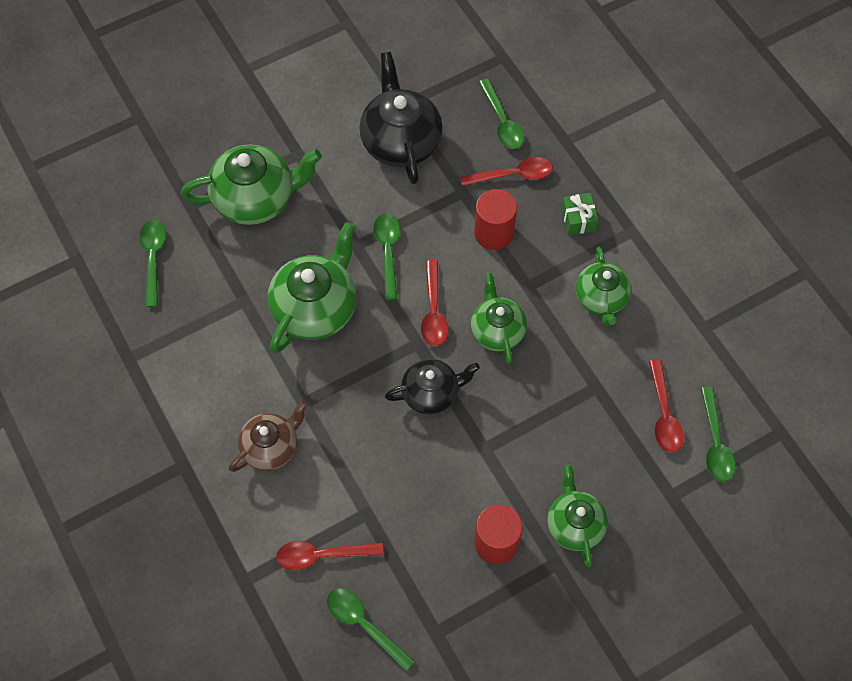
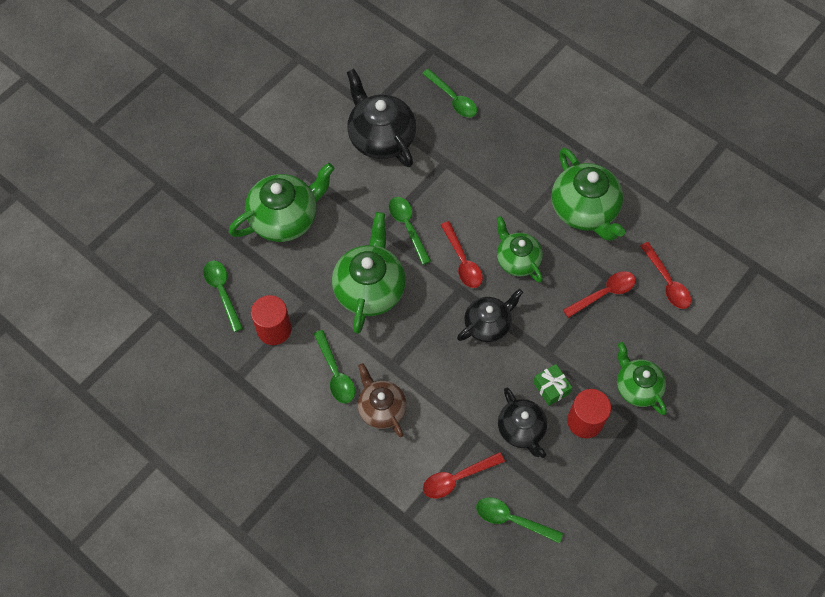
camera: 20 degrees left, 0 degrees up
(271, 447) = (381, 408): brown teapot -> brown teapot turned 60 degrees counterclockwise
(418, 526) = (521, 430): none -> black teapot
(493, 233) = (483, 186): red cylinder -> red cylinder (274, 329)
(512, 175) = (478, 137): red spoon -> red spoon (604, 293)
(578, 219) = (542, 156): green gift -> green gift (551, 388)
(601, 298) = (584, 210): green teapot -> green teapot, size x1.58
(715, 442) = (712, 290): green spoon -> green spoon (335, 373)

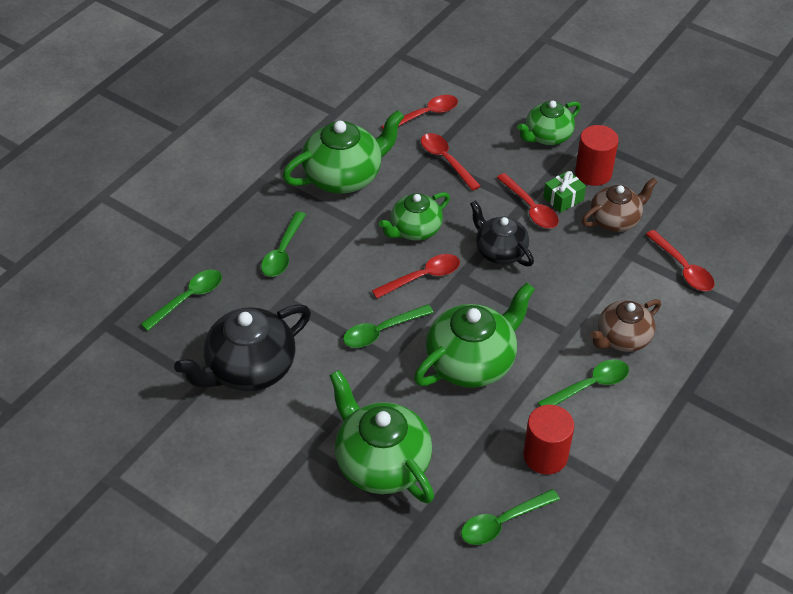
camera: 95 degrees left, 15 degrees down
(370, 288) = (472, 362): green teapot -> green teapot turned 135 degrees clockwise
(512, 520) = (712, 224): green spoon -> green spoon (283, 252)
(521, 430) = (615, 220): black teapot -> brown teapot
(540, 357) = (530, 208): none -> red spoon

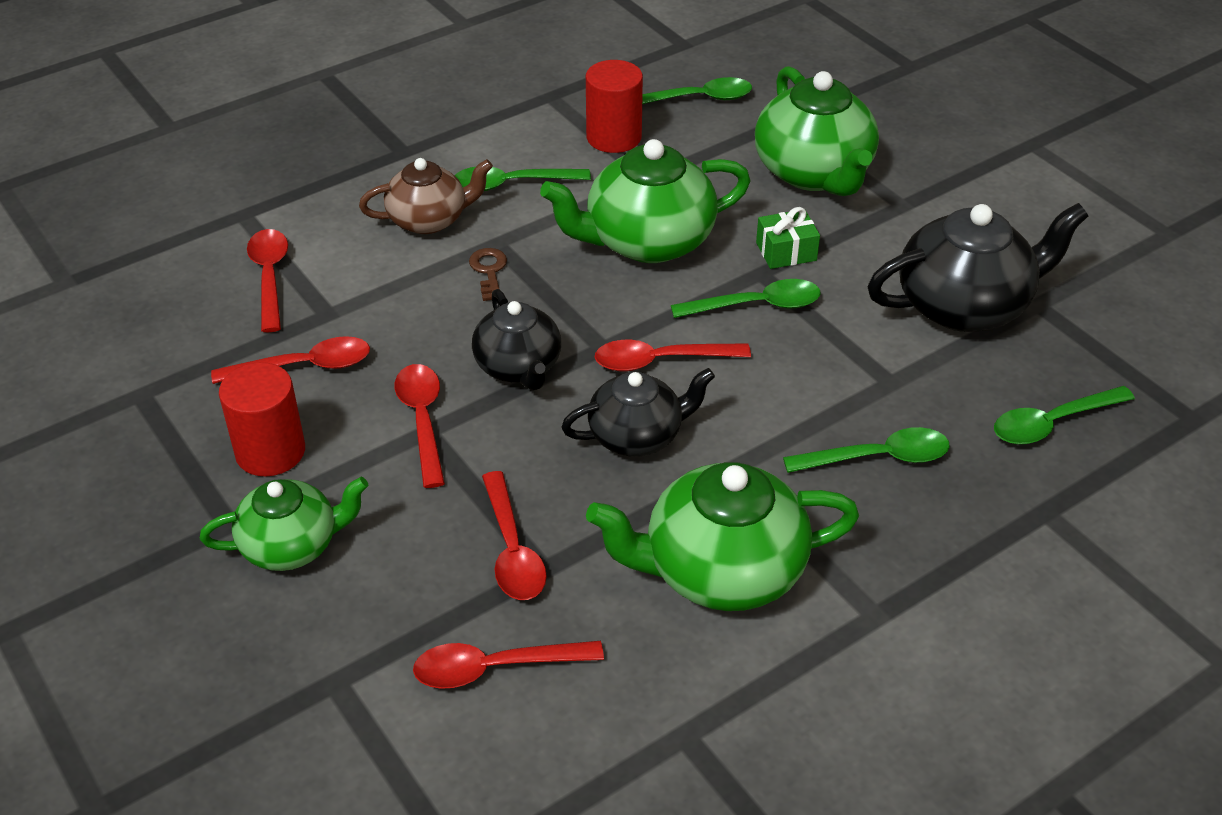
camera: 160 degrees left, 5 degrees down
(283, 252) = (877, 457): green spoon -> green spoon turned 45 degrees clockwise
(415, 230) = (637, 435): green teapot -> black teapot
(558, 310) = (489, 271): none -> brown key
(563, 198) = (357, 421): green gift -> green gift (786, 251)
(615, 220) = (303, 366): brown teapot -> red spoon

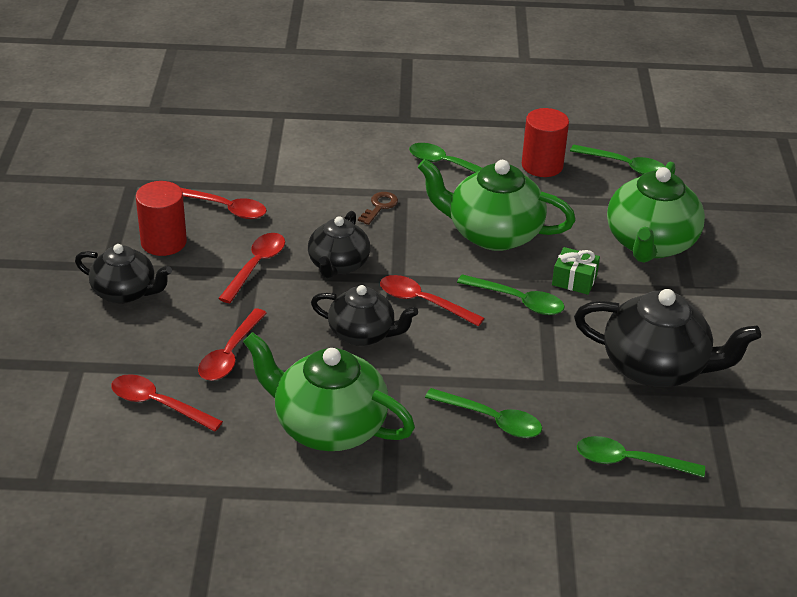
camera: 35 degrees right, 5 degrees down
(269, 277) = (257, 154): red spoon -> none
(292, 545) = (125, 292): green teapot -> black teapot
(429, 220) = (377, 163): brown teapot -> none

